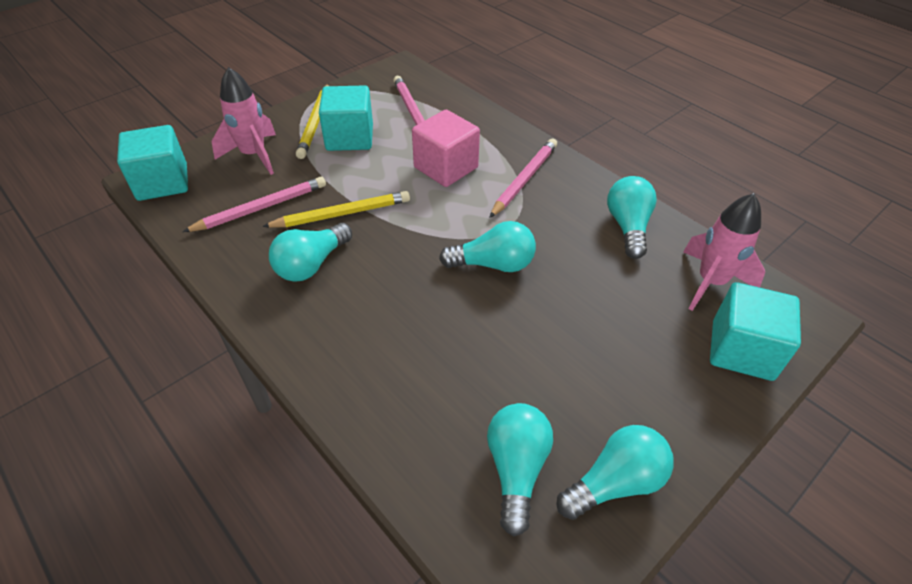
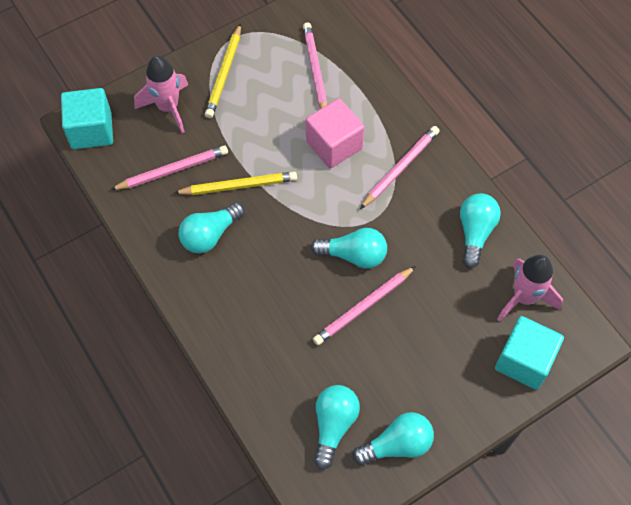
camera: 10 degrees right, 15 degrees up
(349, 138) = (254, 96): turquoise cube -> none
(519, 317) = (363, 307): none -> pink pencil

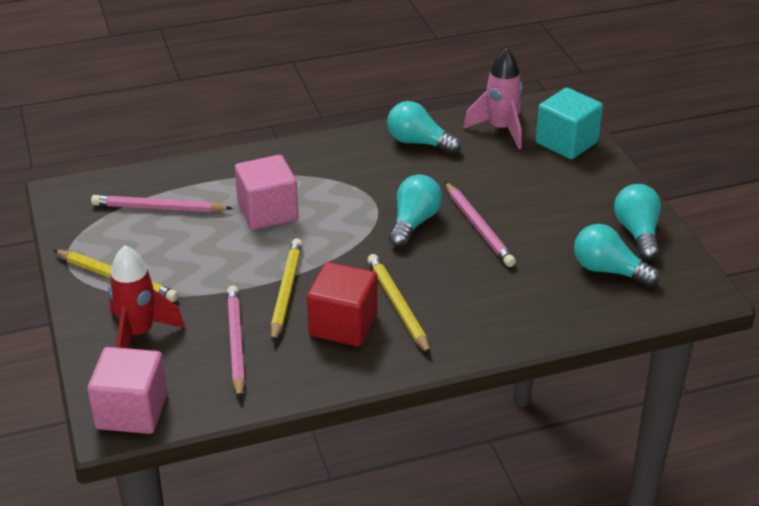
camera: 75 degrees left, 25 degrees down
(91, 130) = (132, 411): turquoise cube -> pink cube
(168, 108) = (139, 334): pink rocket -> red rocket
(210, 235) = (343, 325): turquoise light bulb -> red cube
(242, 268) = (398, 305): none -> yellow pencil
(401, 168) = (321, 173): pink pencil -> none

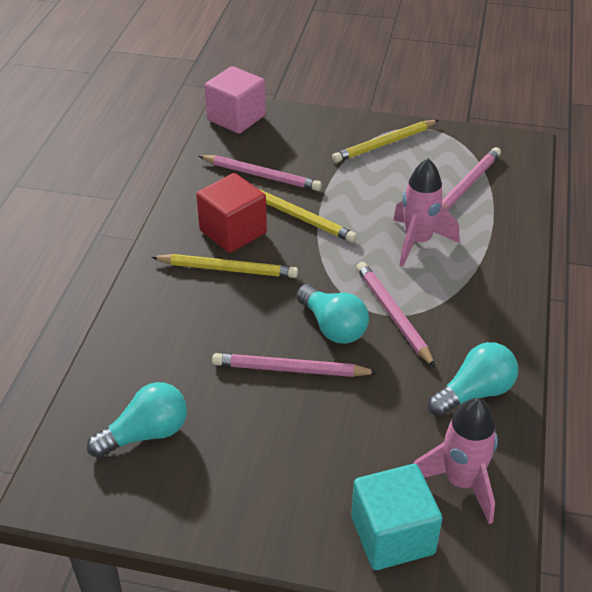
camera: 120 degrees right, 5 degrees up
(139, 334) = (311, 138): red rocket -> none
(268, 212) = (418, 242): pink cube -> pink rocket
(372, 198) = (393, 314): none -> pink pencil
(637, 233) = (178, 496): turquoise light bulb -> none

